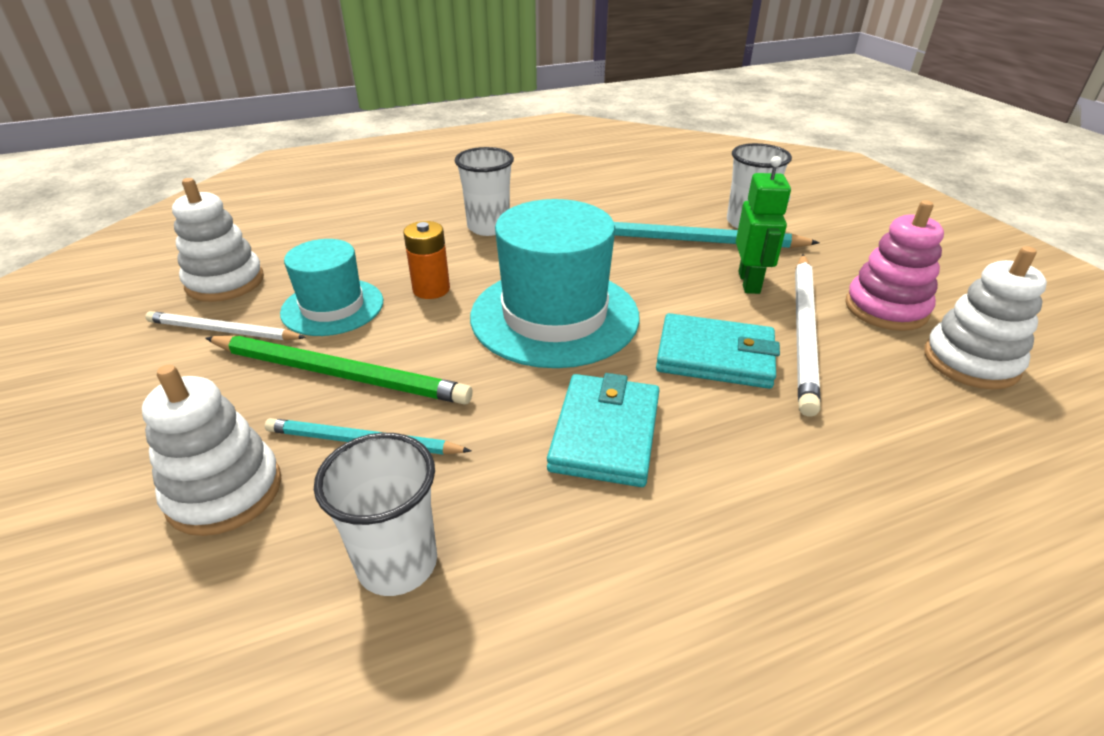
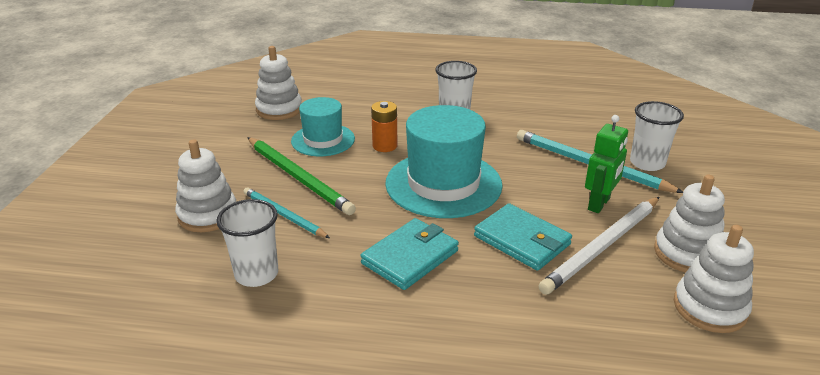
camera: 30 degrees right, 5 degrees down
(223, 331) = (259, 136): white pencil -> none
(886, 308) = (686, 253): pink stacking toy -> white stacking toy

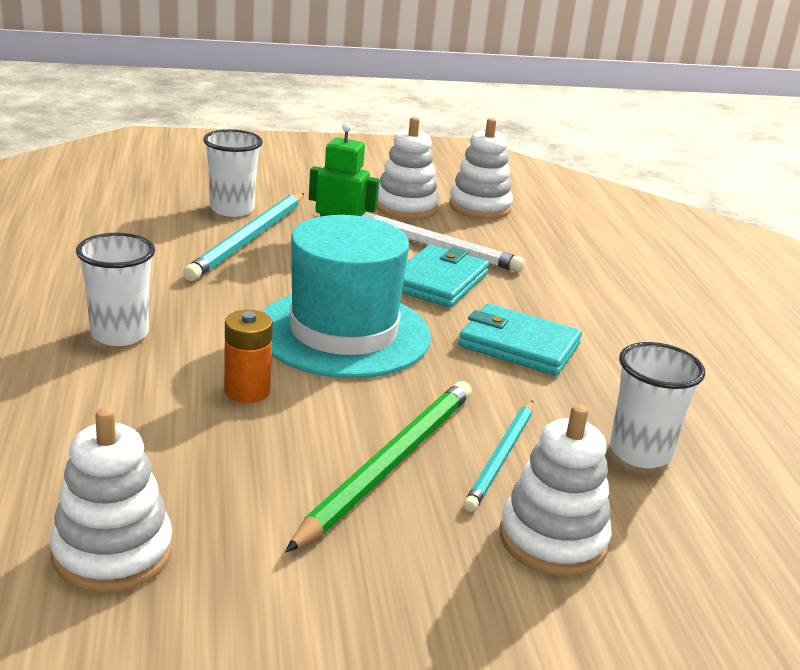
camera: 110 degrees left, 5 degrees down
(323, 140) = (245, 461): turquoise hat -> none

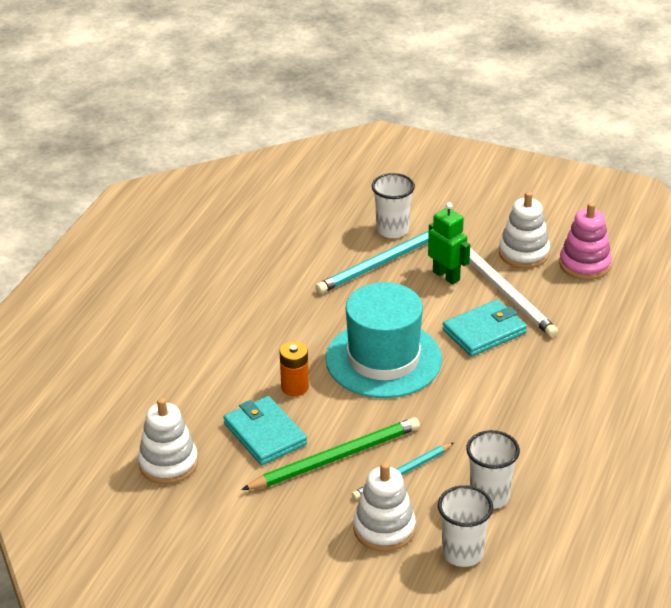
camera: 35 degrees right, 10 degrees up
(119, 334) = (251, 326): white cup -> white cup (462, 553)
(479, 207) = (584, 264): white stacking toy -> pink stacking toy
(519, 345) = (489, 399): turquoise wallet -> turquoise wallet (265, 434)

